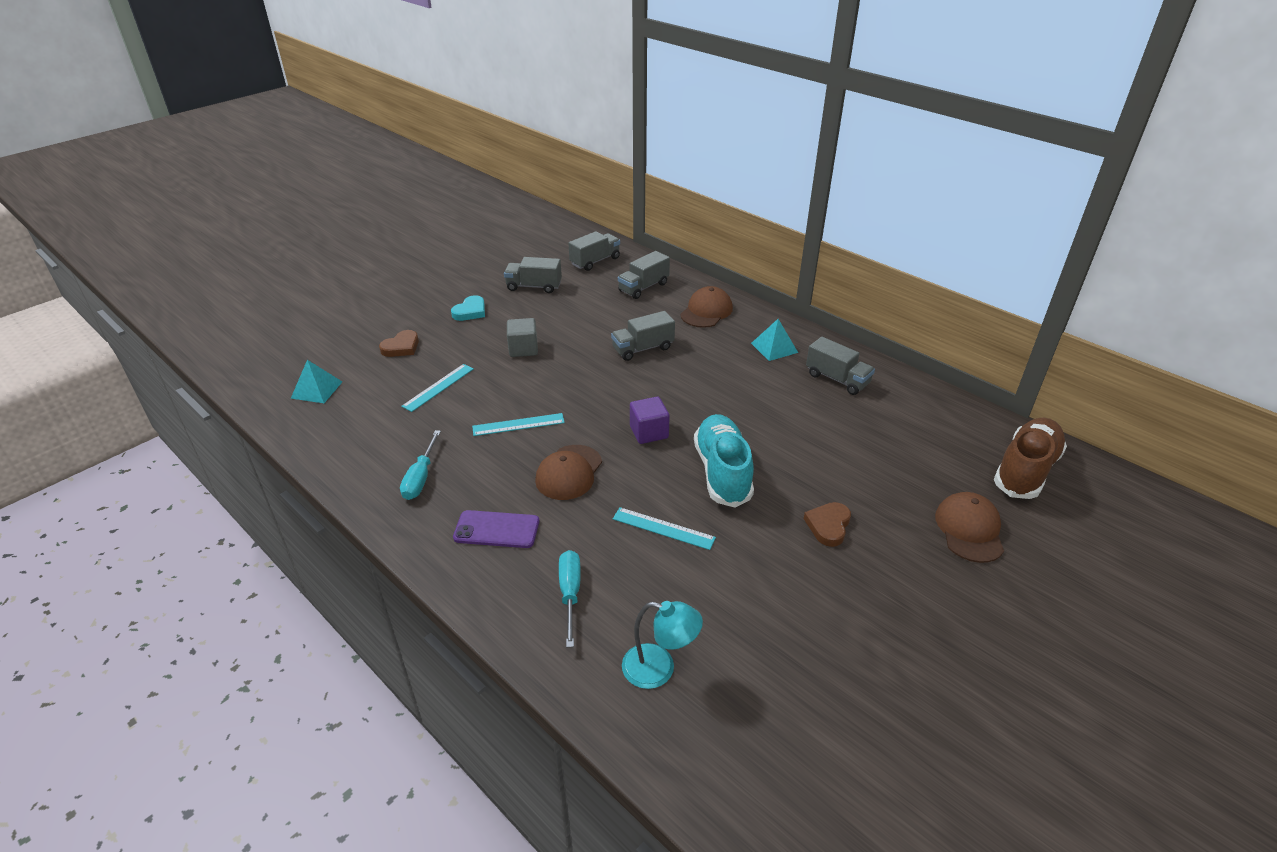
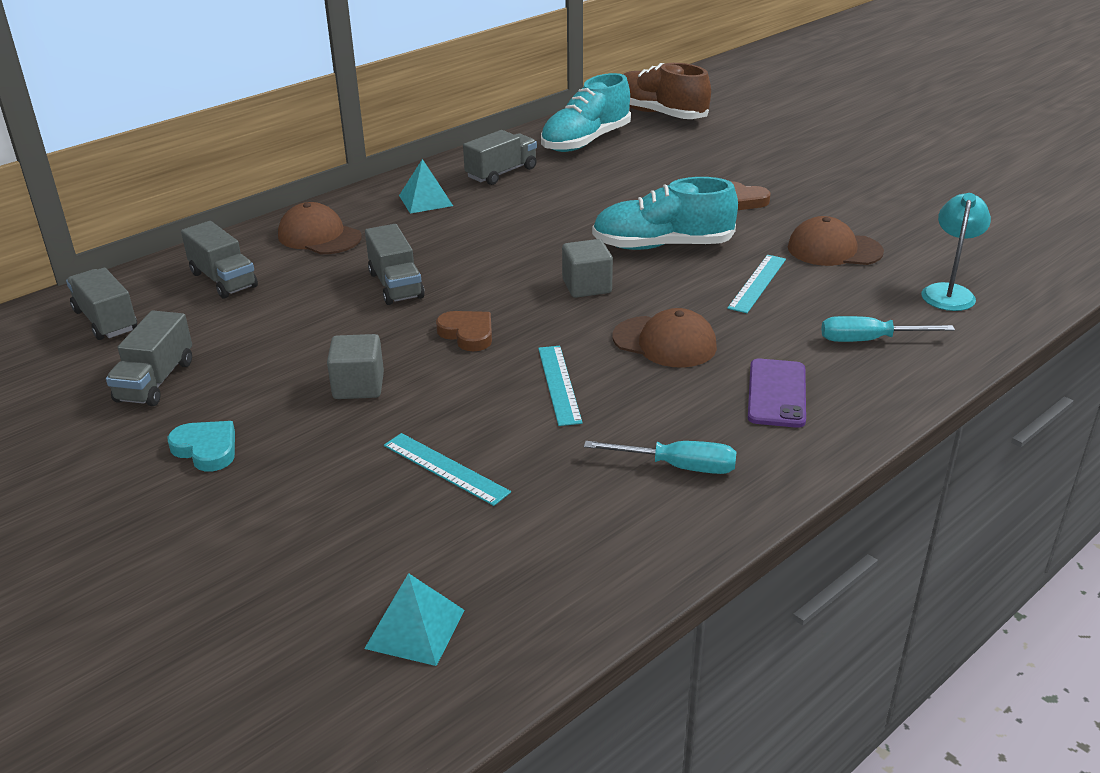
camera: 85 degrees left, 5 degrees down
(401, 347) = (298, 526): brown heart -> brown heart (467, 334)
(649, 432) = (587, 286): purple cube -> grey cube
(926, 423) = (585, 141): none -> turquoise shoe
(969, 529) = (738, 145): brown cap -> brown cap (834, 250)

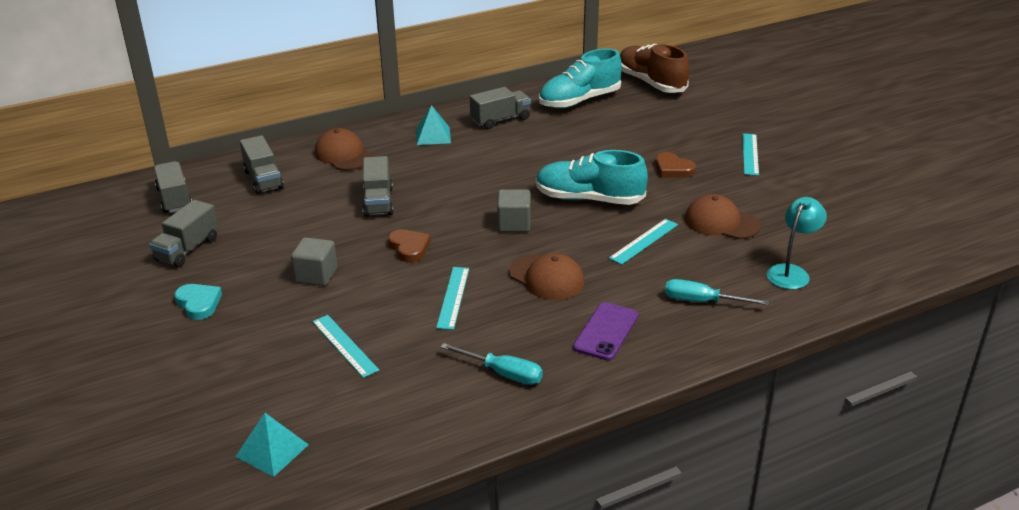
camera: 15 degrees right, 0 degrees up
(818, 173) = (750, 154): none -> turquoise ruler

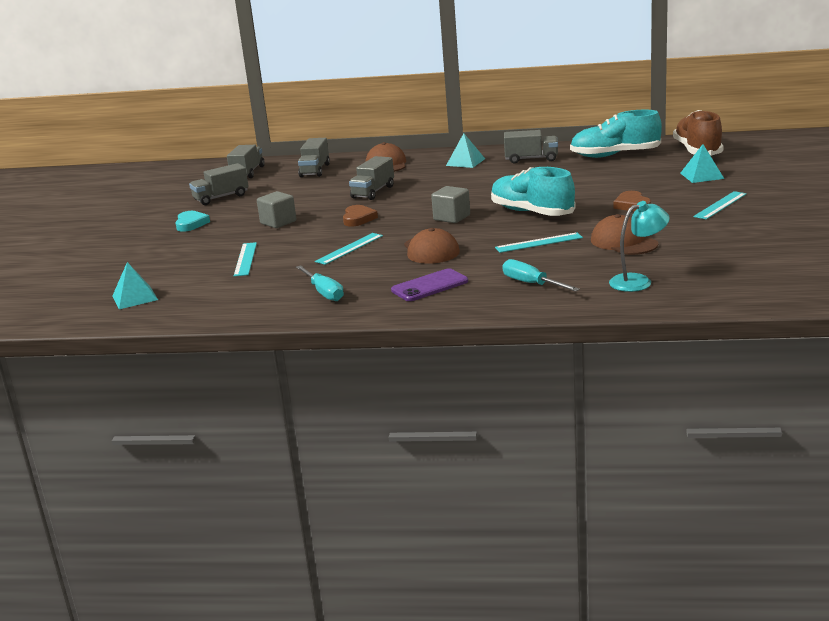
camera: 35 degrees right, 10 degrees down
(691, 117) = (701, 176): none -> turquoise pyramid

